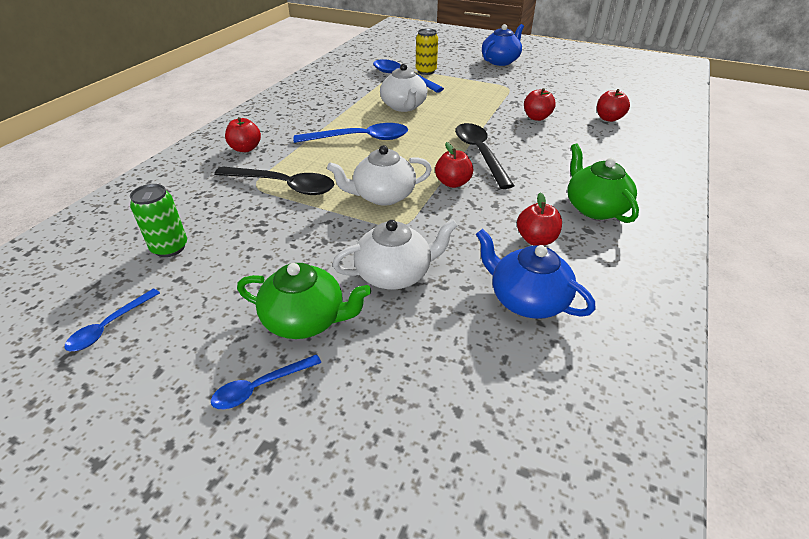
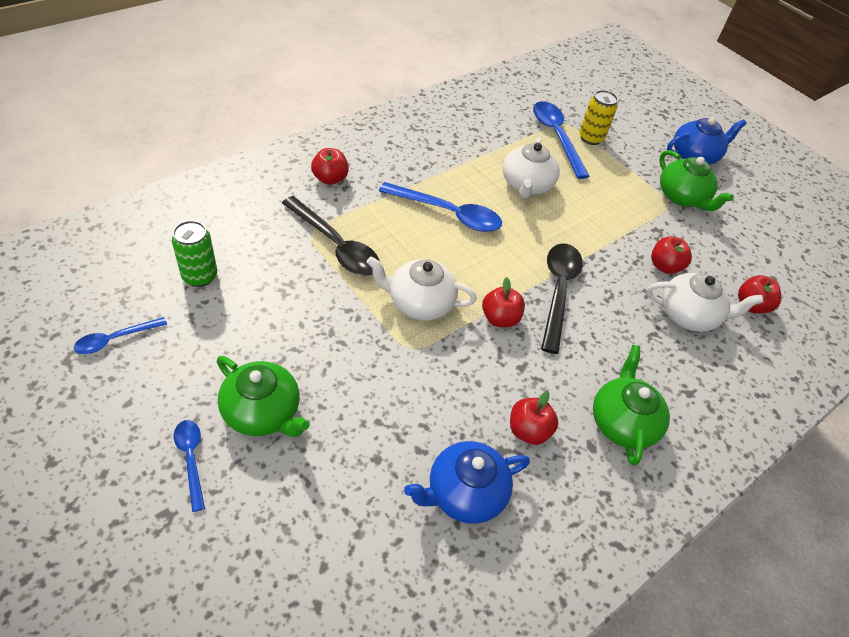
camera: 20 degrees right, 10 degrees up
(260, 387) = (191, 459): blue spoon -> blue spoon turned 75 degrees clockwise
(395, 274) = (367, 402): white teapot -> white teapot (689, 315)
(513, 82) = (682, 197): none -> green teapot
(526, 300) = (464, 493): blue teapot -> blue teapot turned 90 degrees counterclockwise

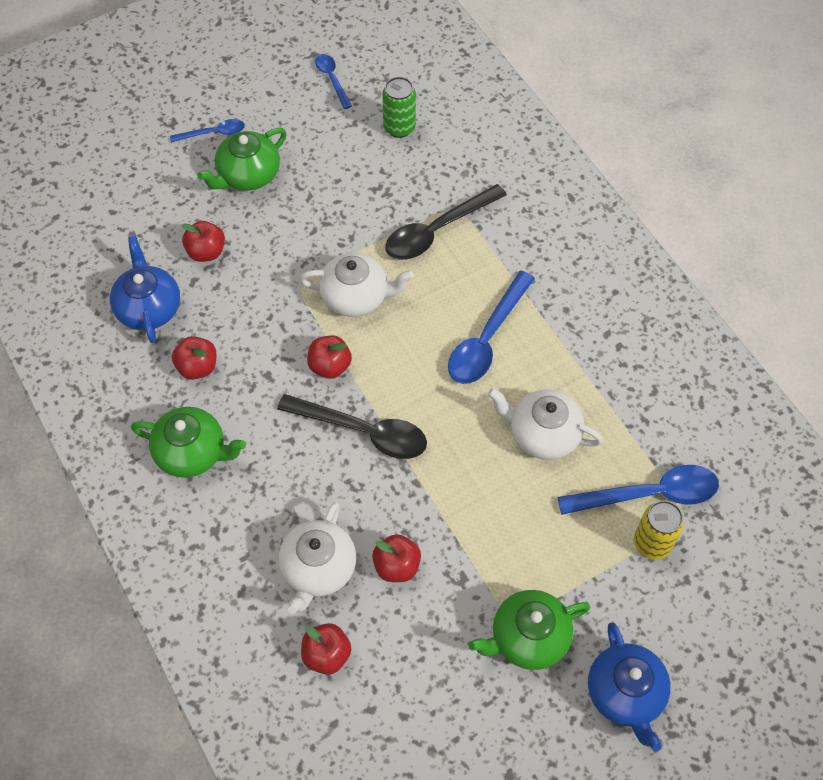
camera: 105 degrees right, 10 degrees up
(330, 179) = (541, 229): red apple -> red apple (206, 252)
(419, 302) = (356, 296): white teapot -> white teapot turned 75 degrees clockwise

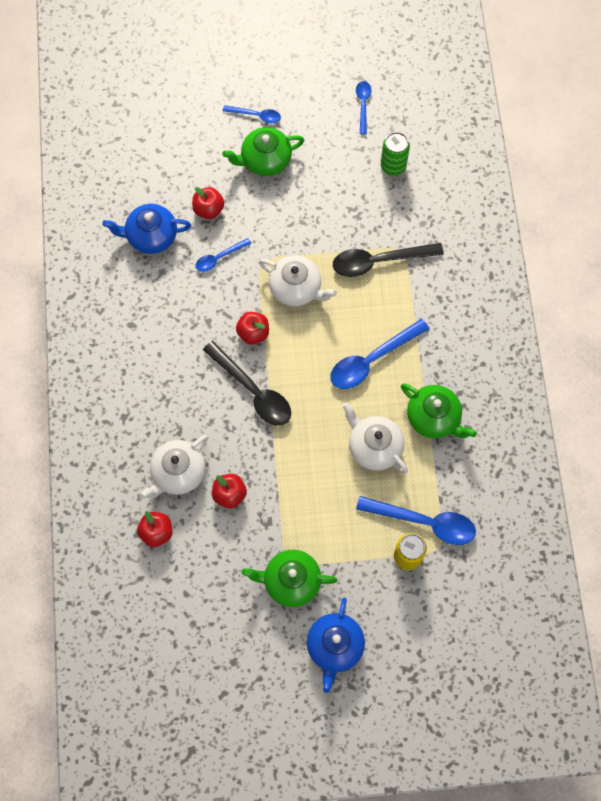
camera: 25 degrees right, 10 degrees up
(149, 308) = (151, 236): blue teapot -> blue teapot turned 105 degrees counterclockwise
(192, 452) = (133, 355): green teapot -> green teapot (434, 418)
(197, 367) = (164, 295): red apple -> none
(245, 299) = (219, 258): none -> blue spoon

